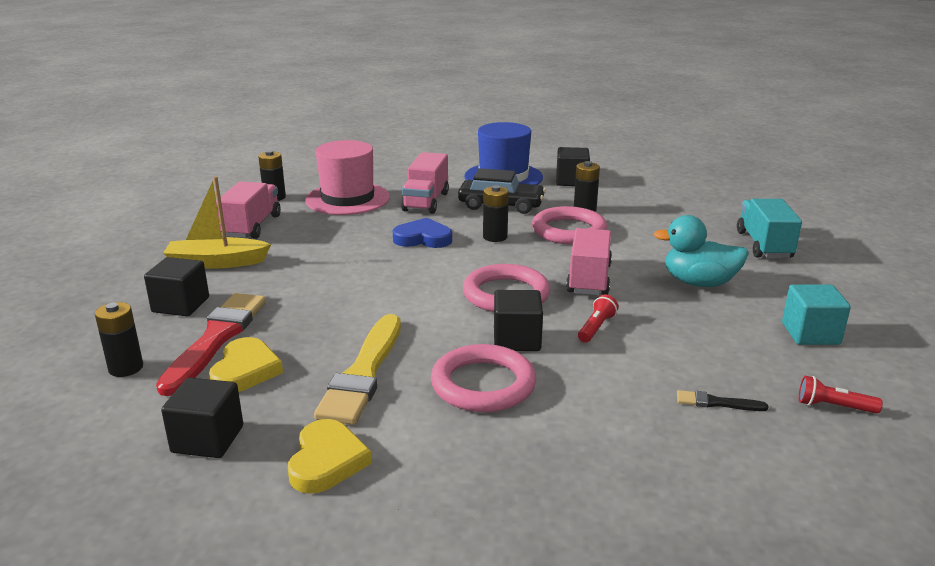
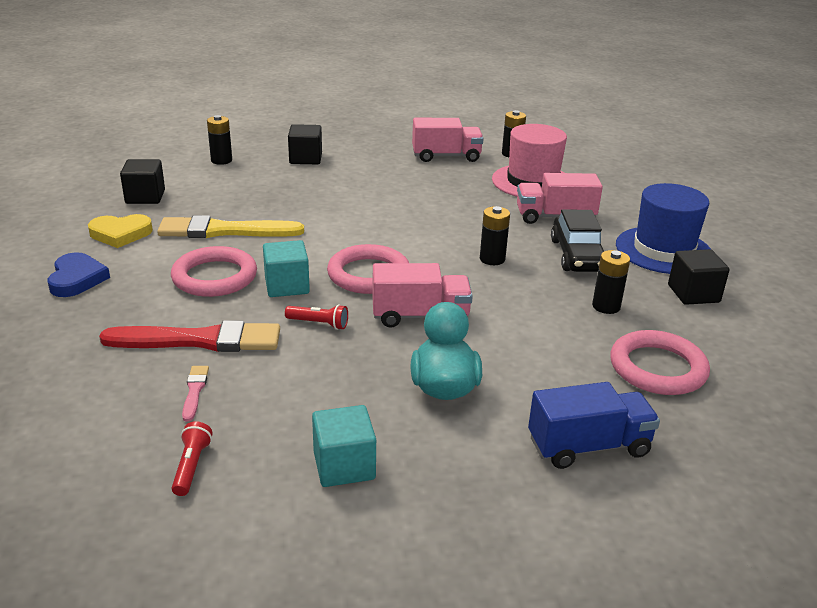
camera: 75 degrees right, 5 degrees up
(216, 263) = (374, 157): yellow boat -> none
(216, 339) = (262, 177): red brush -> red brush (200, 340)
(245, 370) = (223, 193): yellow heart -> none
(423, 238) = (466, 225): blue heart -> blue heart (77, 279)
(517, 340) = (287, 286): black cube -> turquoise cube
(569, 231) = (536, 299): pink ring -> pink ring (657, 368)
(716, 403) = (195, 391): black brush -> pink brush
(764, 245) = (588, 446): turquoise truck -> blue truck

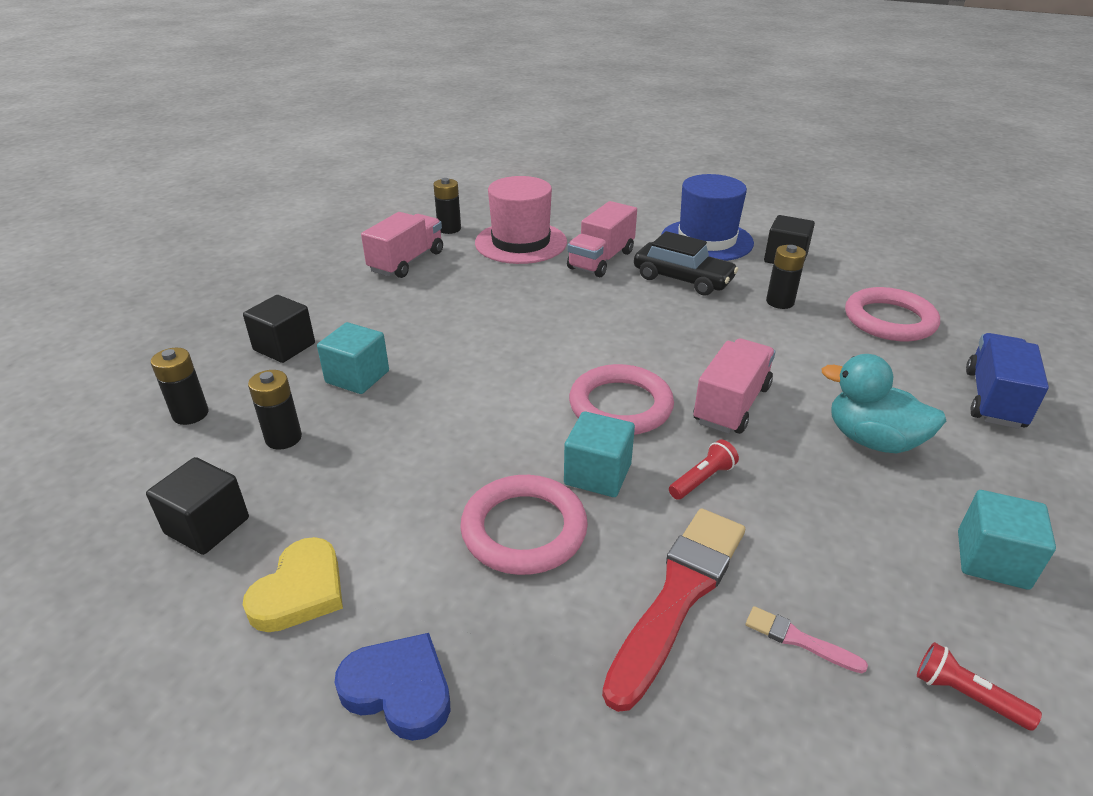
camera: 55 degrees left, 5 degrees up
(224, 231) = (405, 479): yellow brush -> none
(301, 187) = (357, 377): none -> turquoise cube
(492, 259) = (652, 322): black battery -> black battery (283, 438)

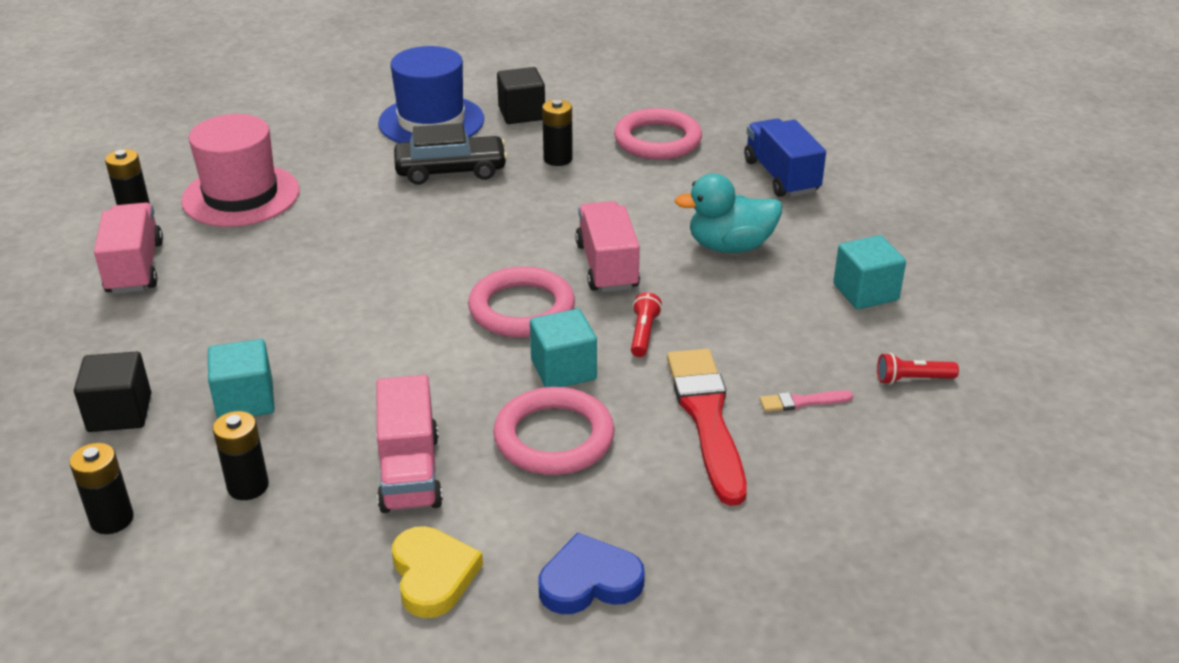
camera: 40 degrees left, 0 degrees up
(207, 526) = (280, 585): black cube -> none
(601, 260) = (350, 182): pink truck -> pink truck (410, 472)

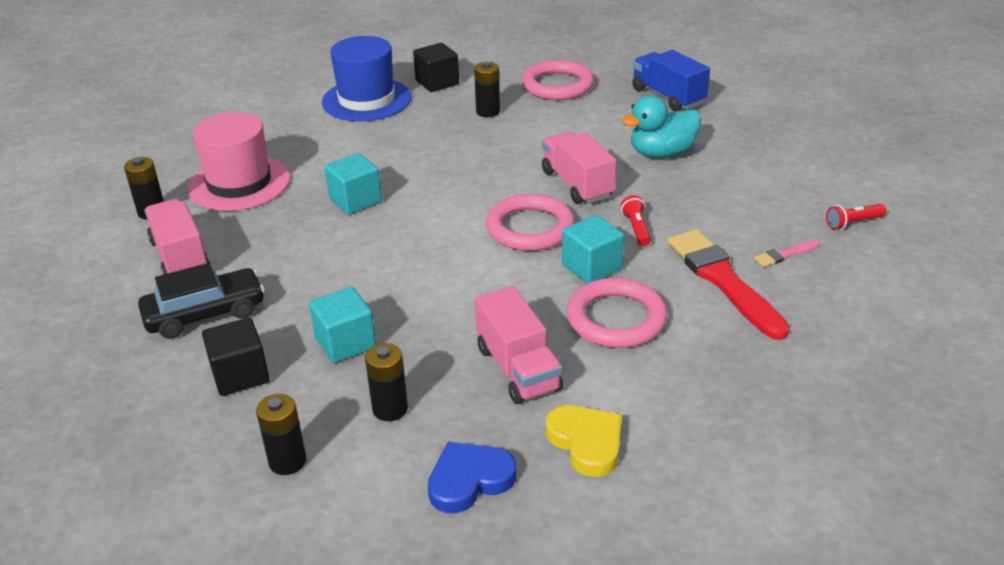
camera: 15 degrees left, 0 degrees up
(451, 170) = (406, 134): black car -> black car (205, 314)
(589, 581) = (711, 418): blue heart -> blue heart (469, 480)
(865, 292) = (781, 168): turquoise cube -> turquoise cube (355, 200)

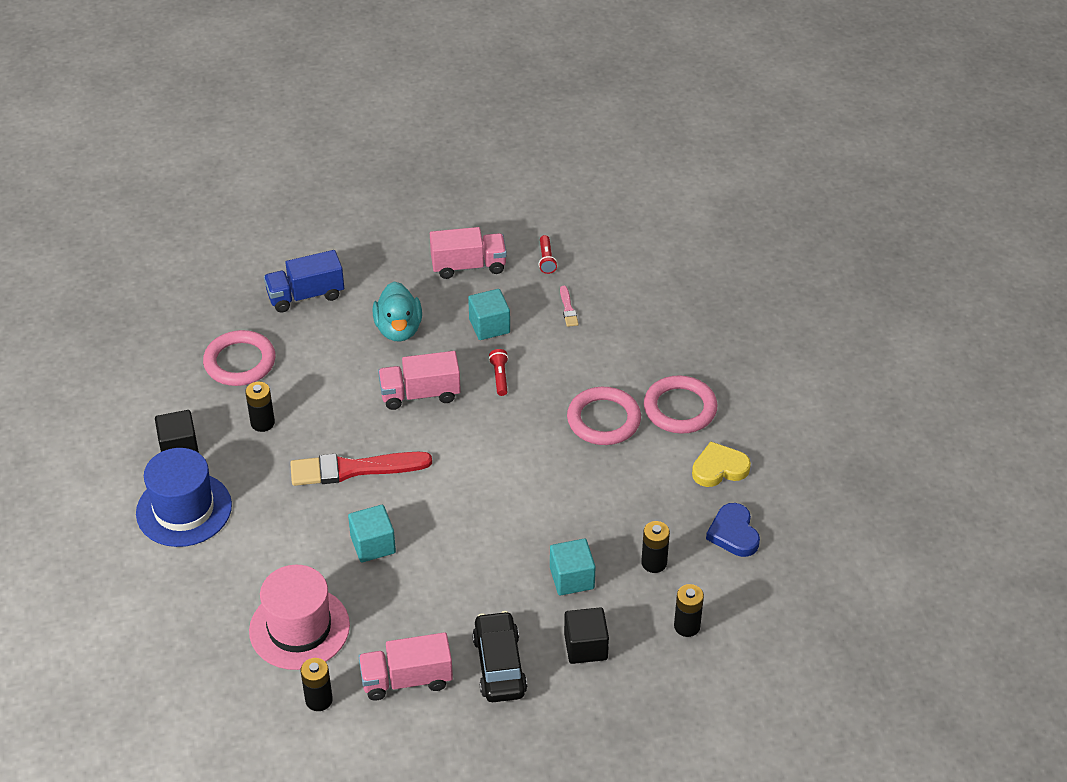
camera: 75 degrees left, 10 degrees up
(518, 369) = (637, 485): pink truck -> pink truck (468, 266)
(530, 228) = (470, 439): pink ring -> pink ring (680, 408)
(591, 267) = (538, 416): turquoise cube -> turquoise cube (489, 326)
(636, 228) = (500, 377): red flashlight -> red flashlight turned 75 degrees clockwise
(723, 281) = (584, 351): red brush -> red brush (354, 469)

